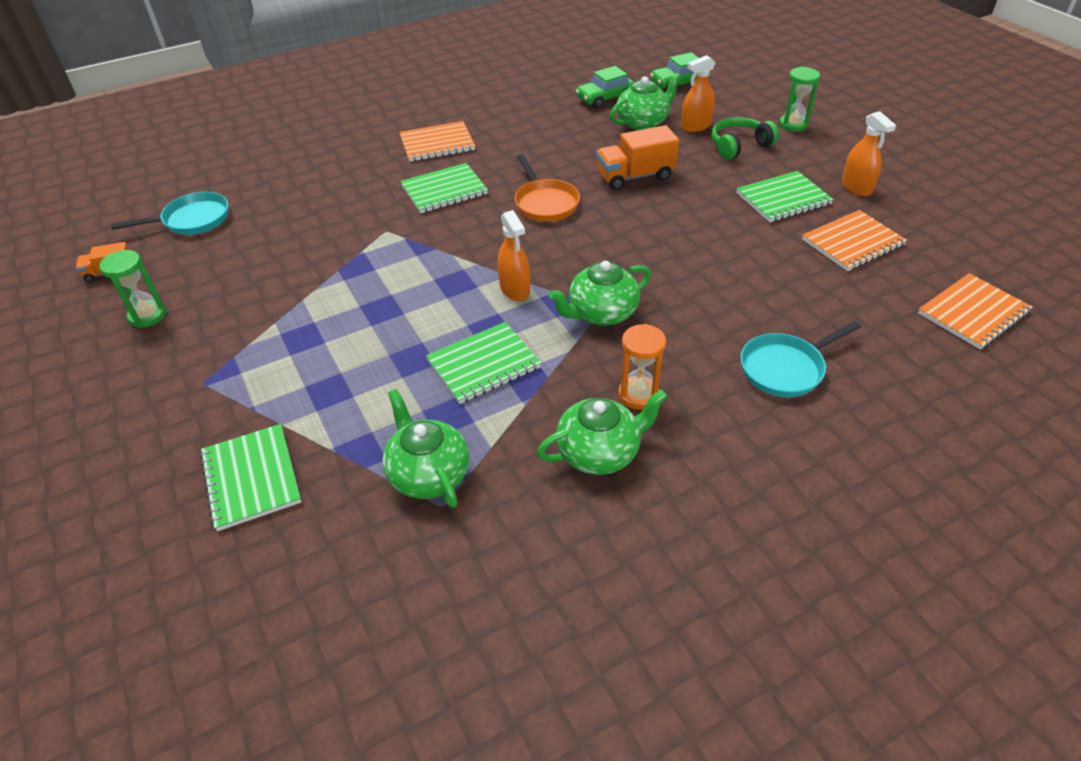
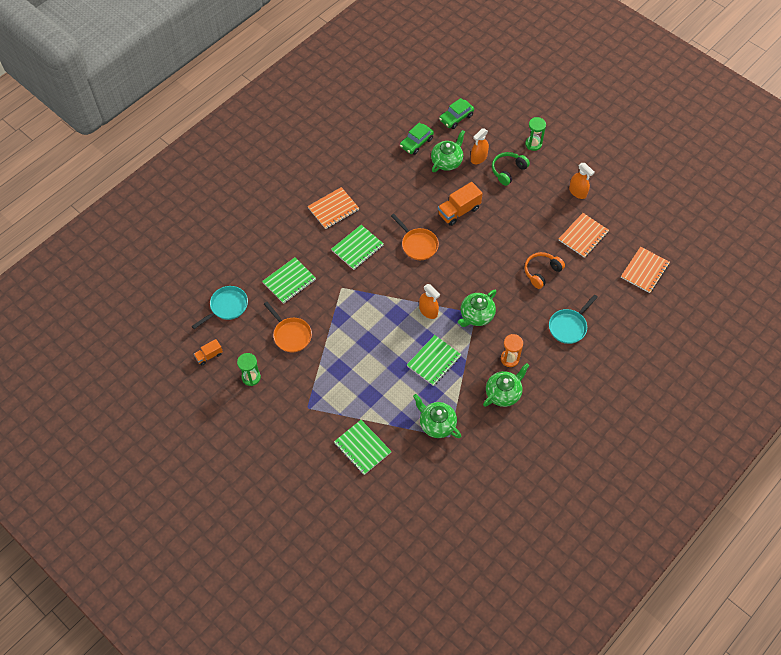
camera: 20 degrees left, 15 degrees up
(259, 273) = (291, 335): none -> orange pan
(755, 276) = (541, 272): none -> orange headphones
(783, 199) = (542, 211): green notebook -> green notebook (289, 281)

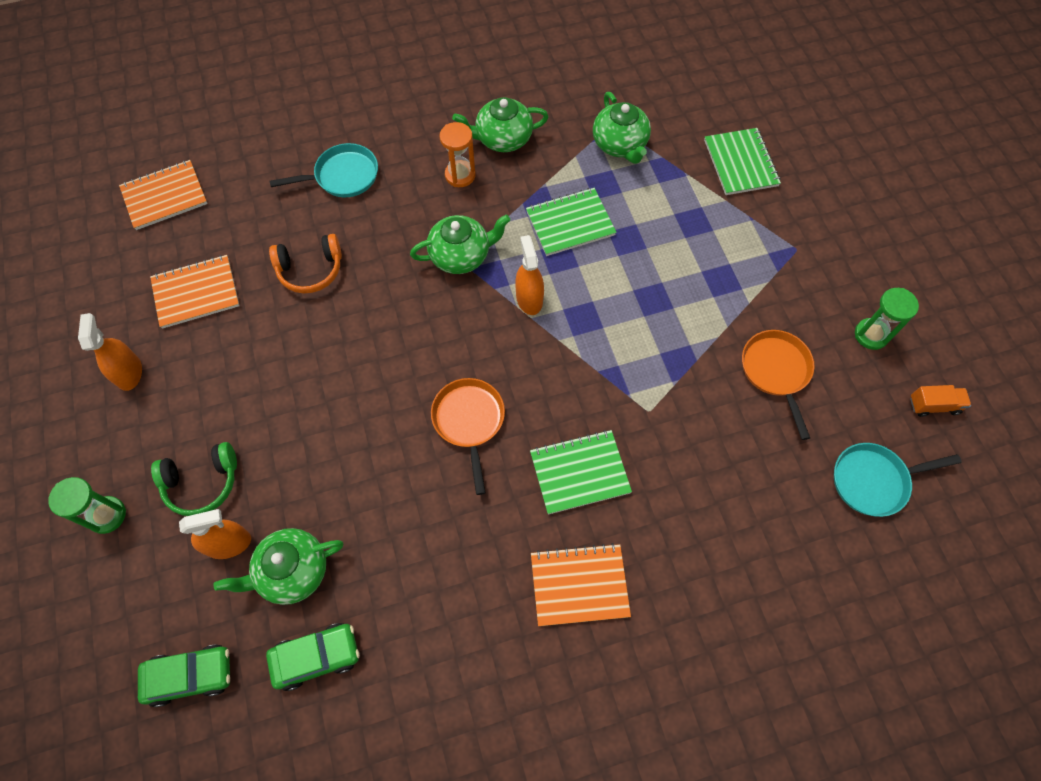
camera: 150 degrees left, 5 degrees up
(289, 281) = (737, 472): green notebook -> none
(459, 211) = (353, 448): orange truck -> none

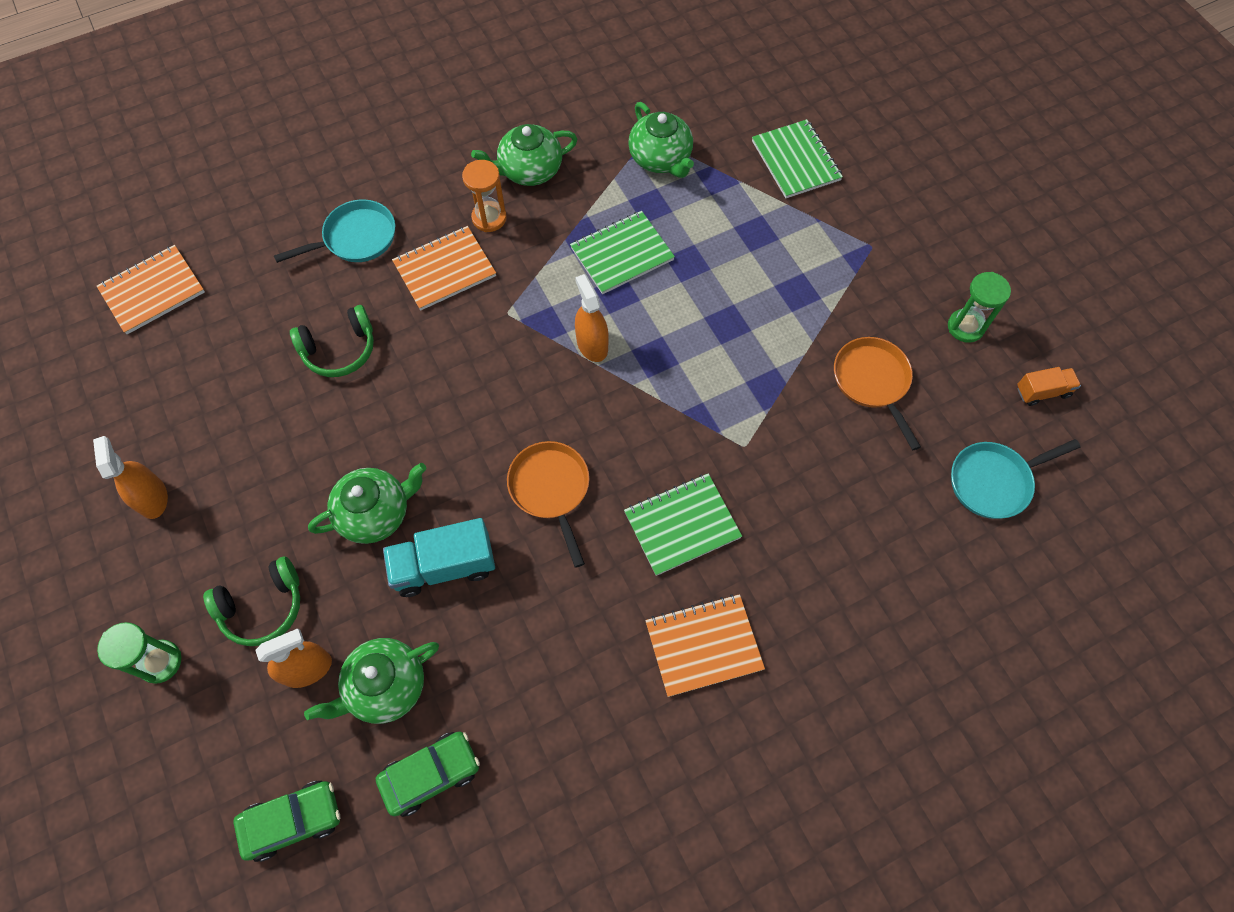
camera: 10 degrees left, 0 degrees up
(196, 293) = (212, 395): orange notebook -> orange notebook (444, 269)
(310, 270) = (339, 349): orange headphones -> green headphones
(363, 473) = (444, 566): none -> turquoise truck
(461, 255) = (507, 308): green teapot -> green teapot (376, 513)

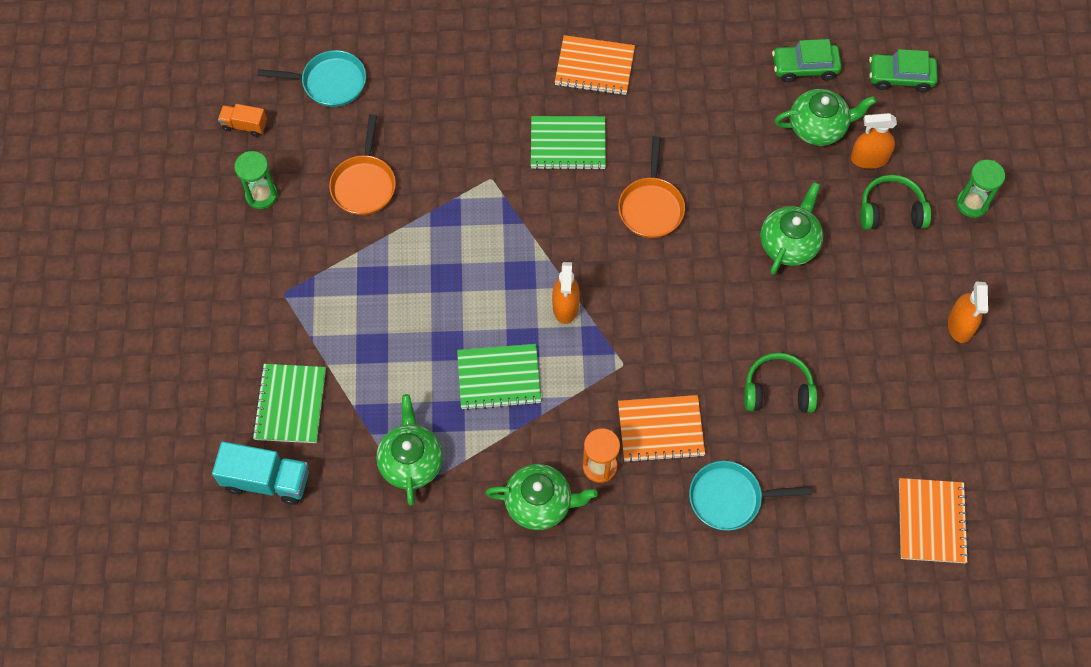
camera: 155 degrees left, 0 degrees up
(152, 291) = (931, 521): orange notebook -> orange notebook turned 75 degrees counterclockwise
(376, 513) = (789, 243): green teapot -> green teapot turned 120 degrees clockwise
(444, 566) = (751, 186): turquoise truck -> turquoise truck (266, 480)

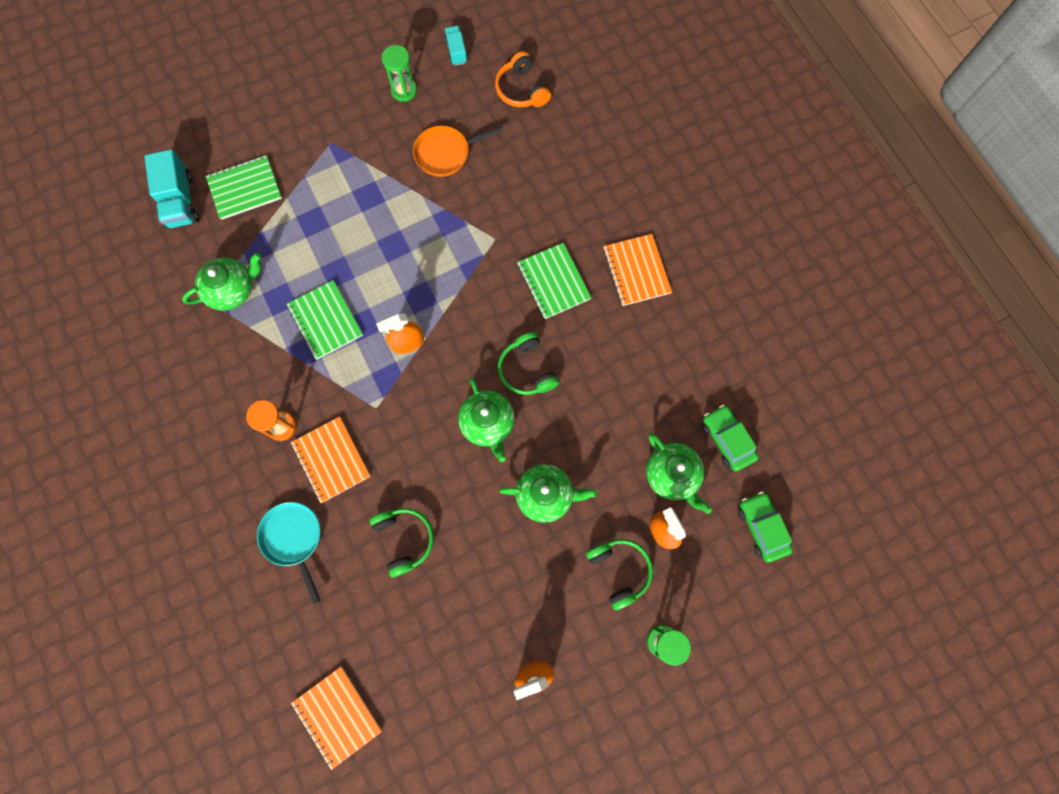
camera: 65 degrees right, 10 degrees up
(244, 125) = (456, 52): orange truck -> turquoise truck
(330, 82) = (522, 90): turquoise pan -> orange headphones
(540, 503) = (234, 395): green teapot -> green teapot (488, 423)
(651, 207) = (527, 369): orange pan -> green headphones
(931, 521) = (337, 716): orange notebook -> orange notebook turned 75 degrees clockwise

